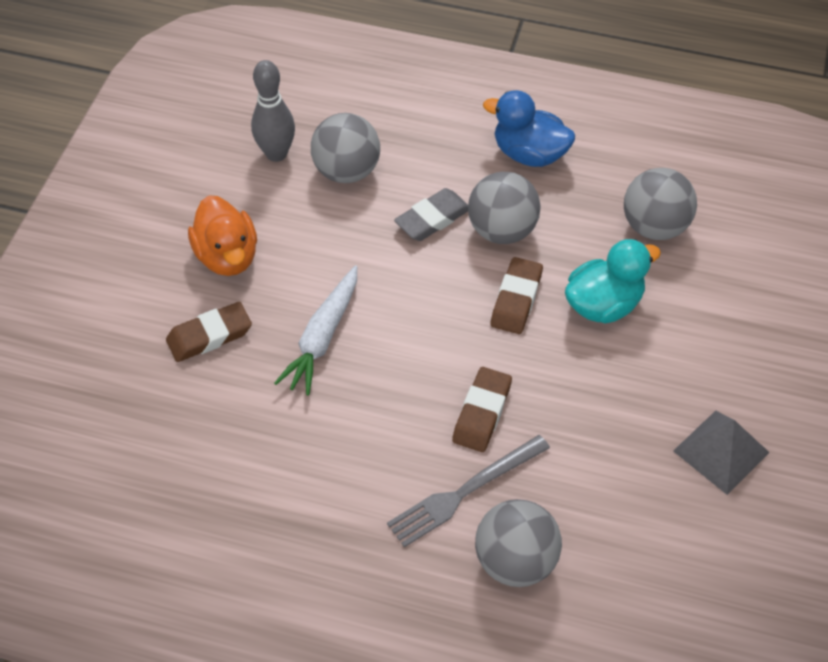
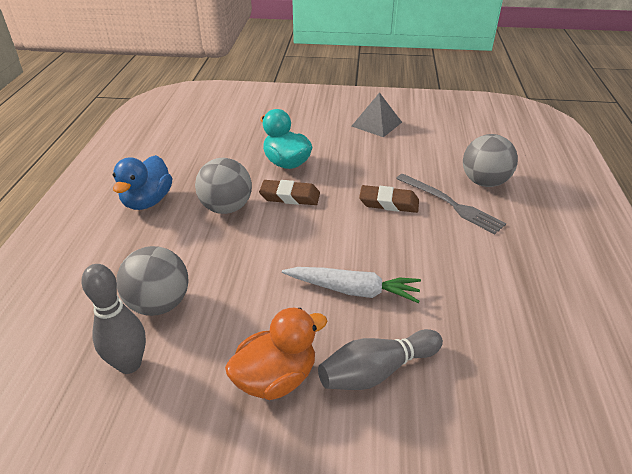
camera: 100 degrees left, 15 degrees down
(209, 336) = (377, 371): brown eraser -> grey bowling pin
(432, 219) = (216, 243): grey eraser -> none
(654, 227) = (218, 148): grey ball -> none

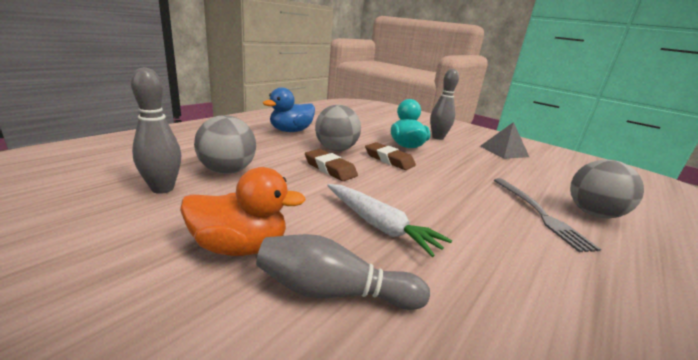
camera: 30 degrees right, 15 degrees down
(304, 131) = (437, 137): none -> grey bowling pin
(388, 203) = (472, 191): brown eraser -> brown eraser (330, 169)

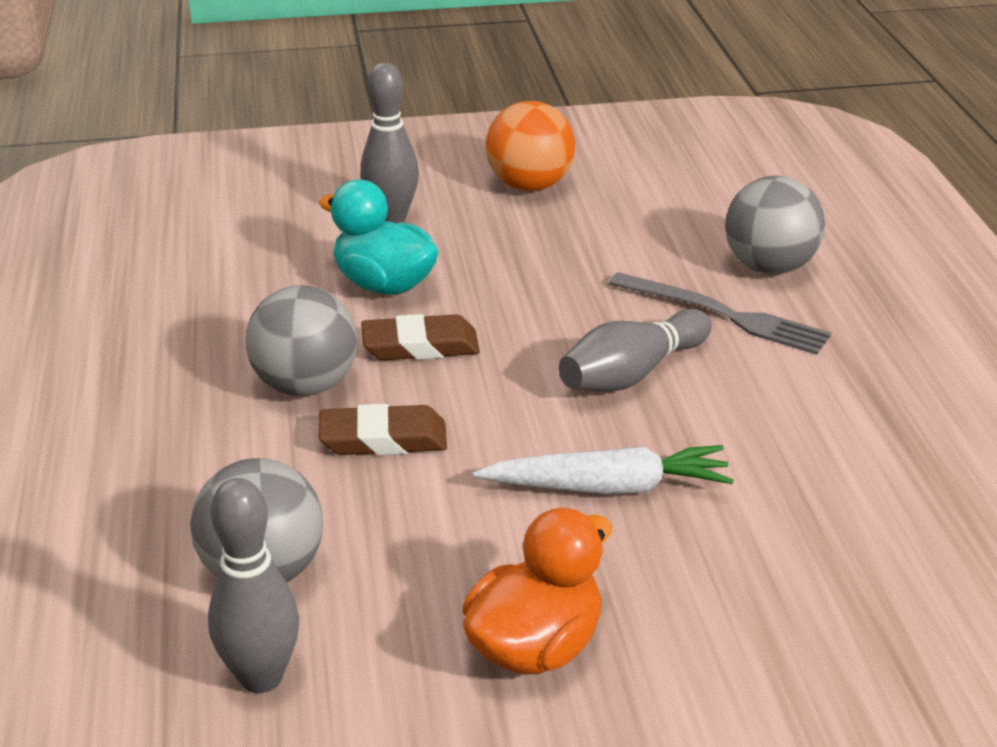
camera: 45 degrees left, 10 degrees up
(291, 131) = (137, 398): blue duck -> none
(334, 292) = (700, 603): grey bowling pin -> grey bowling pin (631, 374)
(504, 151) = (529, 186): grey pyramid -> orange ball

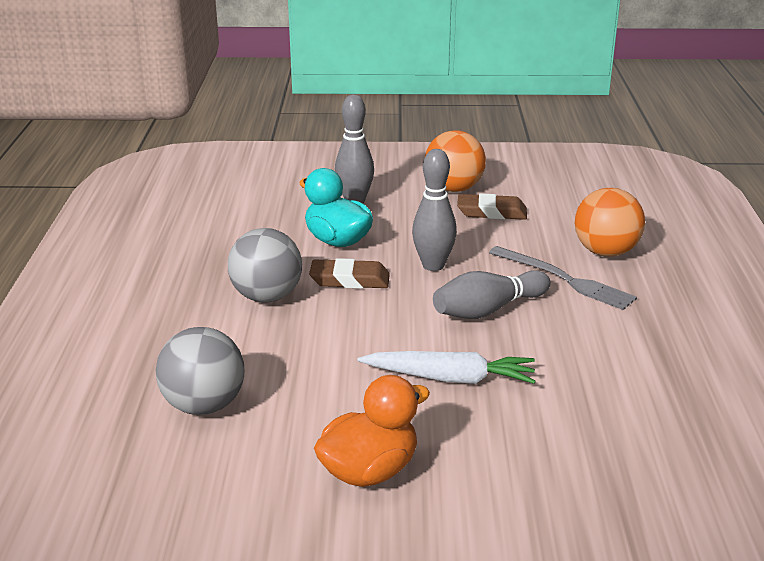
camera: 10 degrees right, 5 degrees down
(261, 677) = (183, 468): grey bowling pin -> grey bowling pin (433, 265)
(383, 439) = (307, 334): brown eraser -> brown eraser (491, 212)
(769, 267) = (605, 252): grey ball -> orange ball

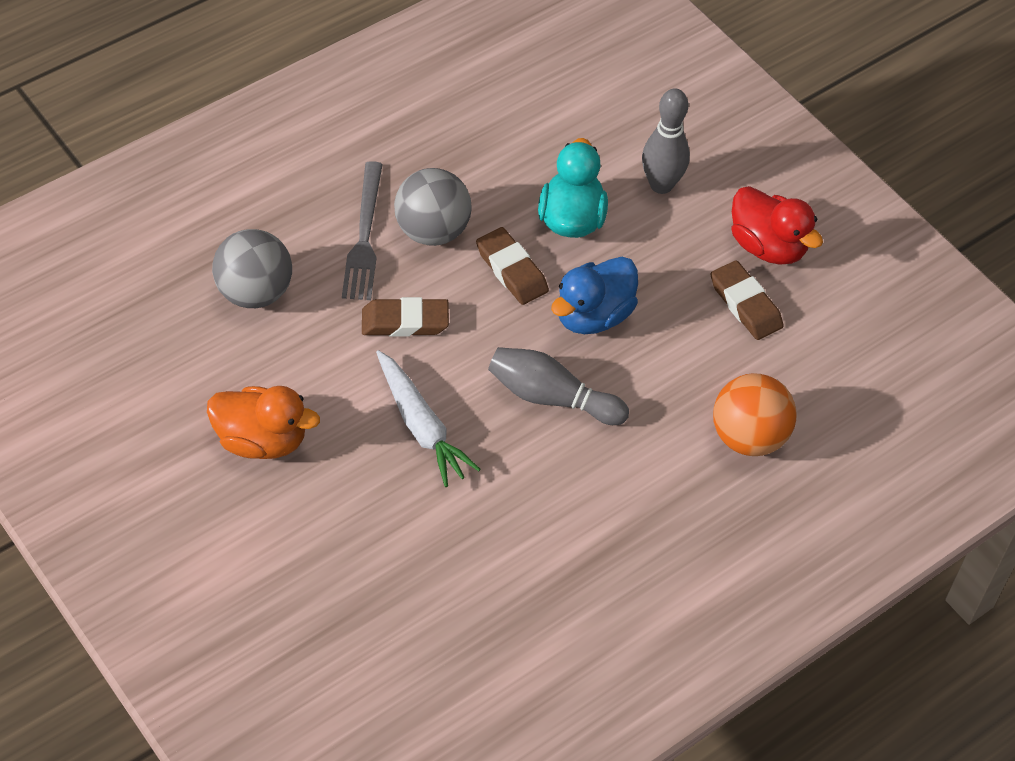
camera: 50 degrees right, 25 degrees up
(336, 343) = (405, 322): none -> brown eraser
(433, 265) = (593, 316): grey bowling pin -> blue duck
(453, 189) = (768, 246): orange ball -> red duck
(564, 279) = (661, 428): grey fork -> grey fork (364, 236)

